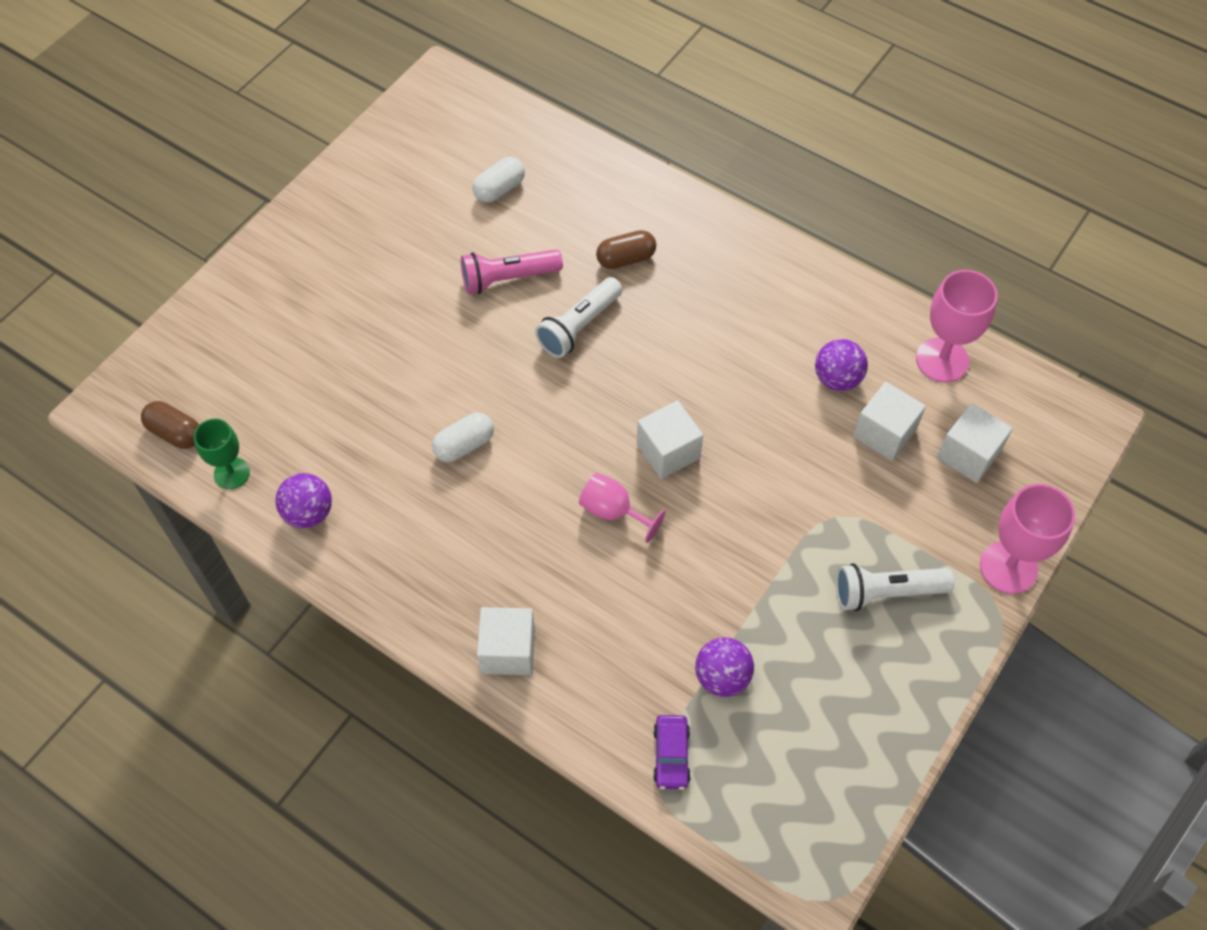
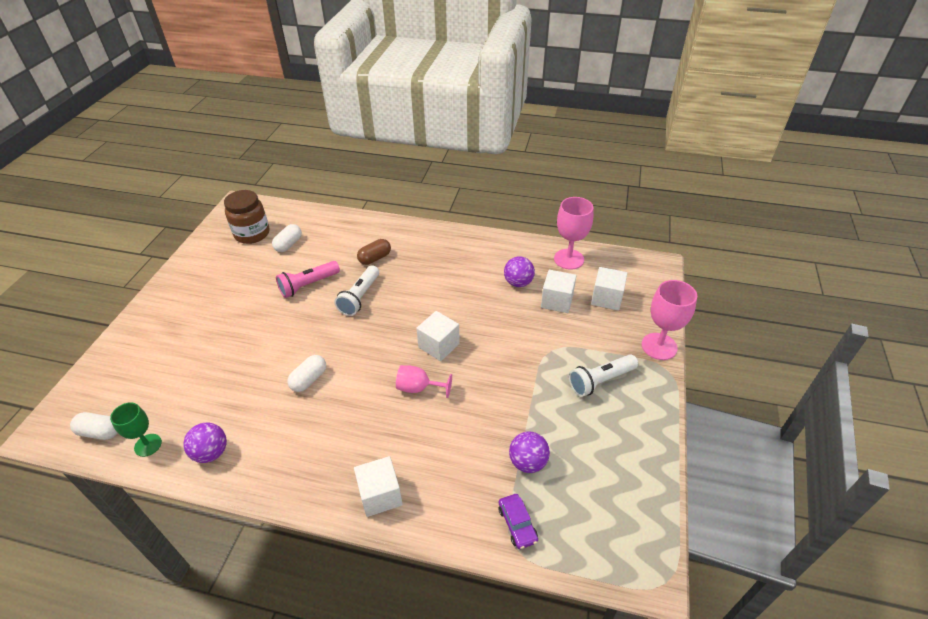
camera: 20 degrees left, 15 degrees down
(175, 433) = (100, 432): brown capsule -> white capsule
(448, 150) = (252, 234): none -> brown jar

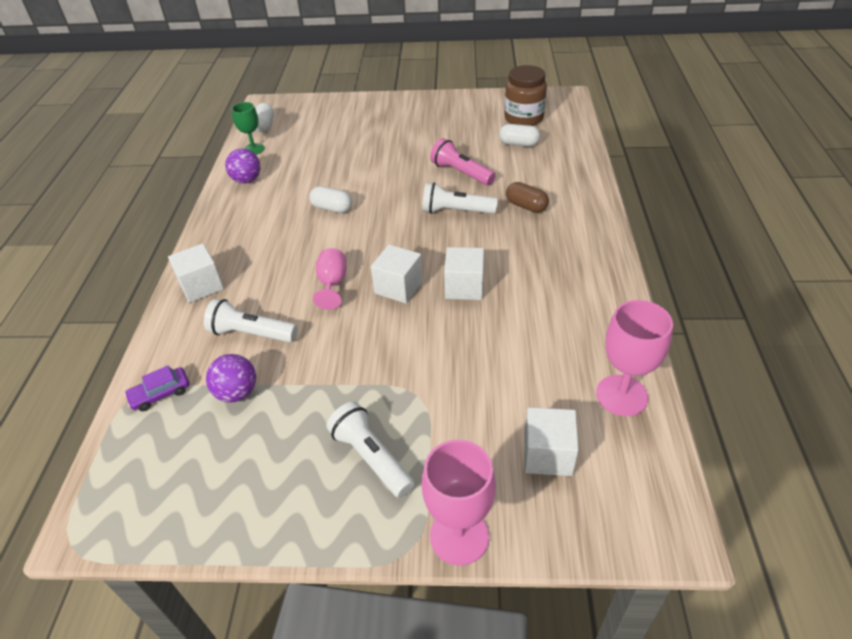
camera: 80 degrees right, 0 degrees up
(461, 451) = (251, 333): none -> white flashlight
(518, 283) = (538, 342): purple ball -> none
(557, 301) = (517, 390): white cube -> white cube (464, 287)

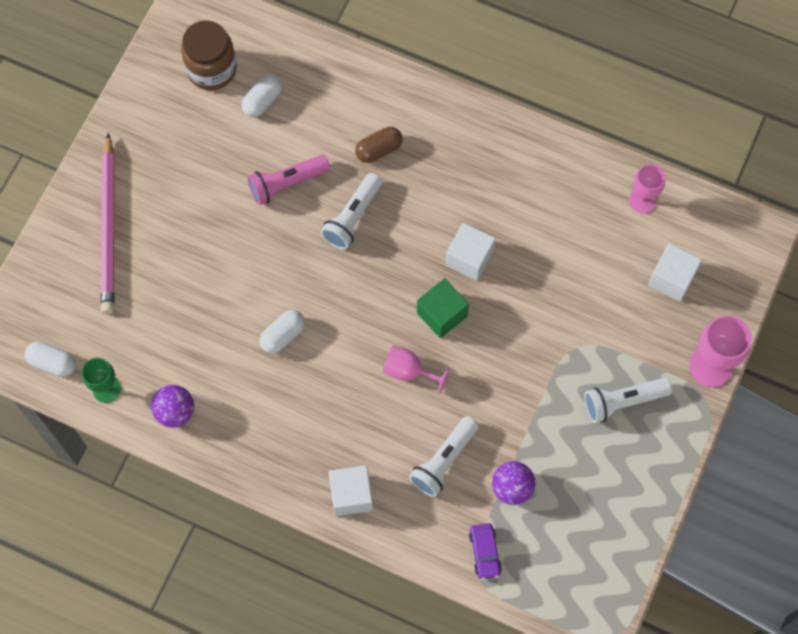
camera: 70 degrees left, 25 degrees up
(374, 117) = (109, 228): none -> pink pencil
(398, 287) = (442, 314): white cube -> green cube
(621, 395) = (642, 200): pink goblet -> pink goblet, size x0.65

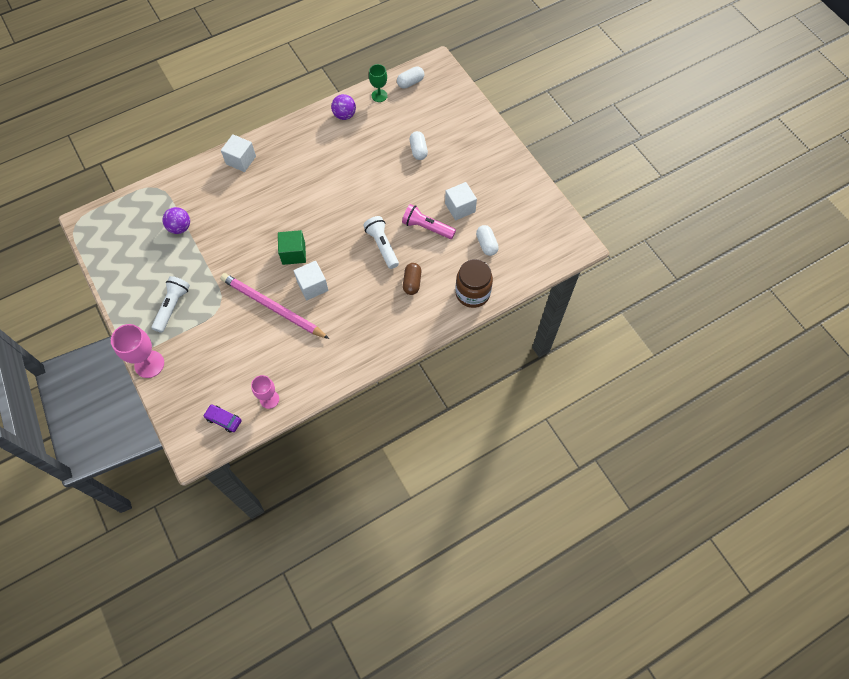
camera: 125 degrees right, 5 degrees down
(109, 228) = (464, 138): pink pencil -> pink pencil (272, 307)
(211, 69) = (525, 231): brown jar -> brown jar (472, 293)
(283, 335) = (344, 178): white capsule -> white capsule (418, 150)
(287, 183) = (427, 227): pink flashlight -> pink flashlight turned 75 degrees counterclockwise
(408, 371) = (277, 220): pink goblet -> none
(443, 461) = (220, 207): white flashlight -> none
(485, 552) = (163, 197): purple car -> purple car (223, 420)
(671, 279) = (212, 380): white cube -> white cube (460, 207)

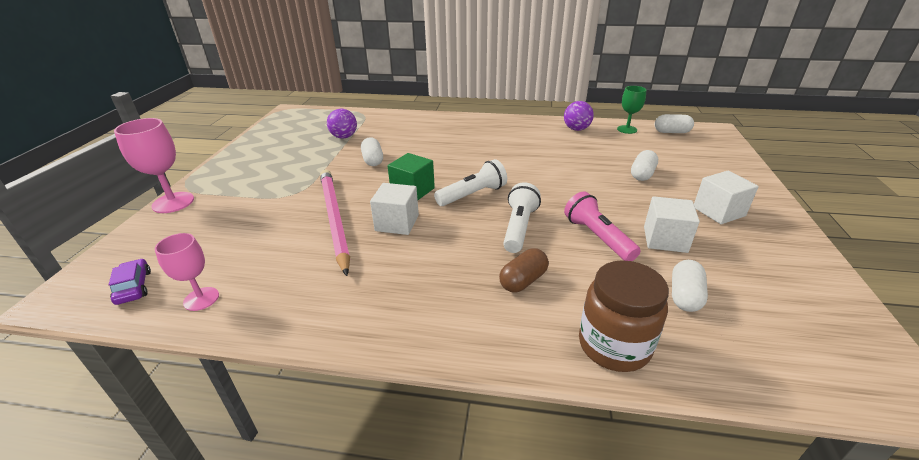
camera: 40 degrees right, 30 degrees down
(172, 307) = (258, 176): white flashlight -> white flashlight (472, 195)
(234, 240) = (373, 160): none -> white capsule
(241, 160) = (447, 122): white cube -> white cube (718, 211)

